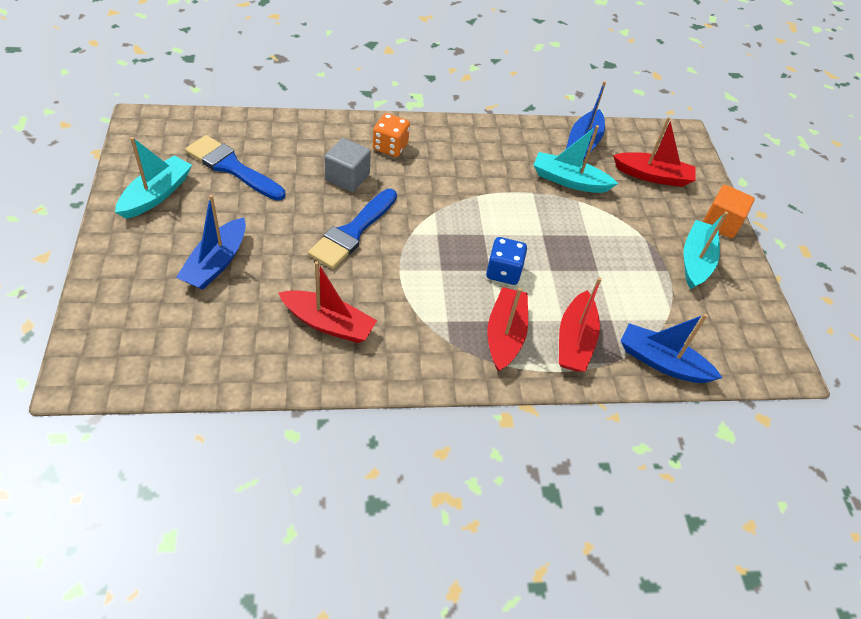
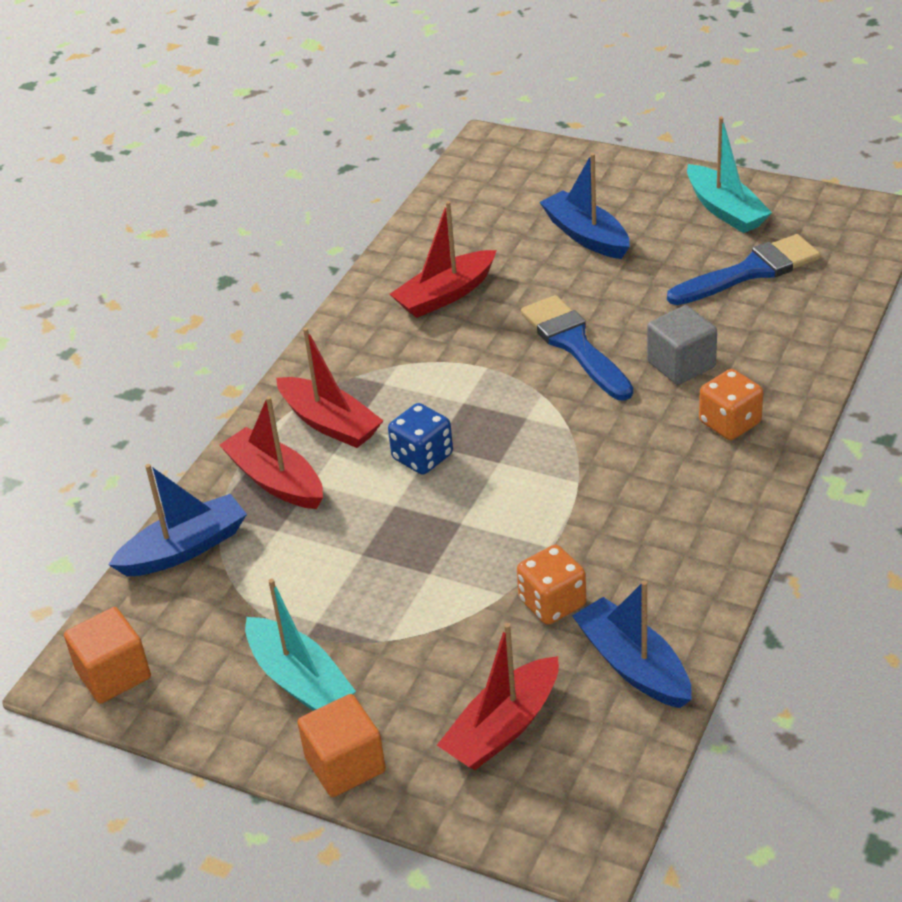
camera: 130 degrees right, 10 degrees down
(569, 181) = (552, 603): turquoise boat -> orange dice
(766, 347) = (113, 674): none -> orange cube

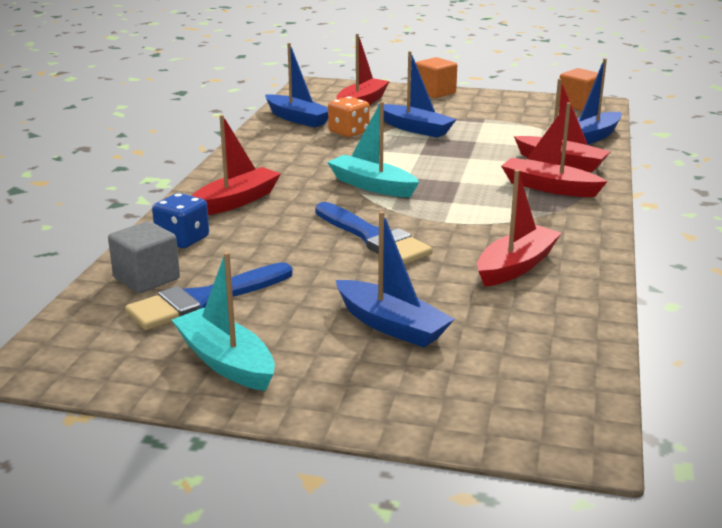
camera: 165 degrees right, 15 degrees down
(299, 680) = (476, 108): turquoise boat -> turquoise boat (372, 186)
(422, 457) = (465, 176): blue dice -> blue dice (182, 239)
(439, 605) = (415, 129): none -> blue boat
(681, 364) = (276, 230): grey cube -> grey cube (146, 278)
(730, 423) = (236, 201): orange dice -> red boat

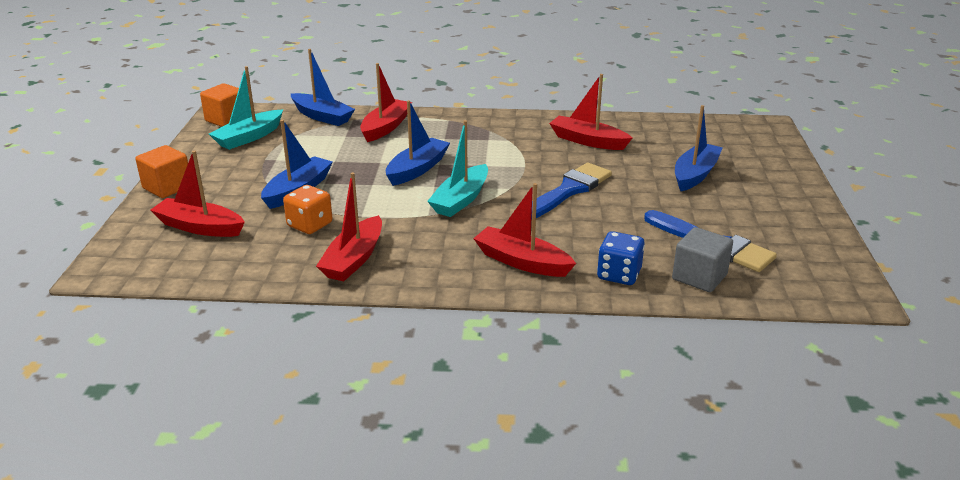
camera: 100 degrees left, 5 degrees up
(226, 362) = (783, 222): turquoise boat -> turquoise boat (249, 137)
(297, 119) = (259, 262): blue boat -> blue boat (417, 169)
(549, 187) = (442, 131): red boat -> red boat (354, 259)

